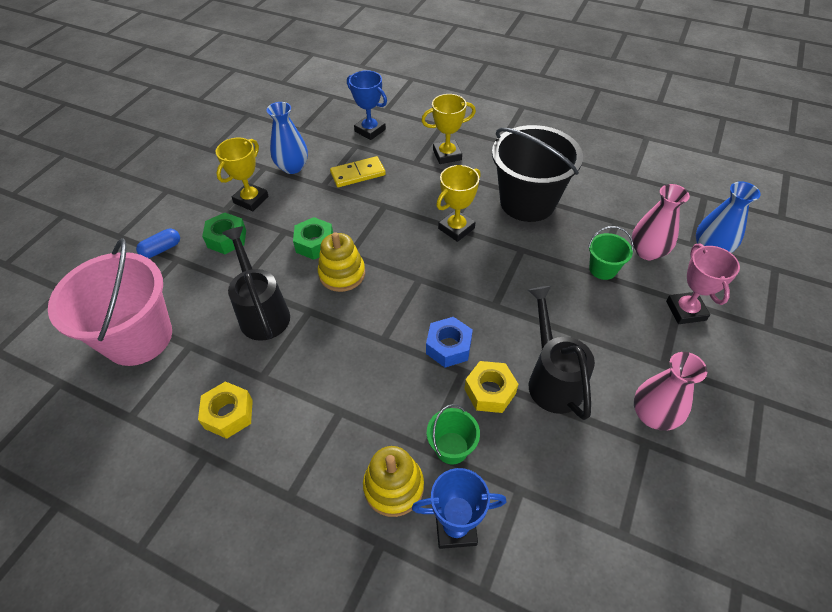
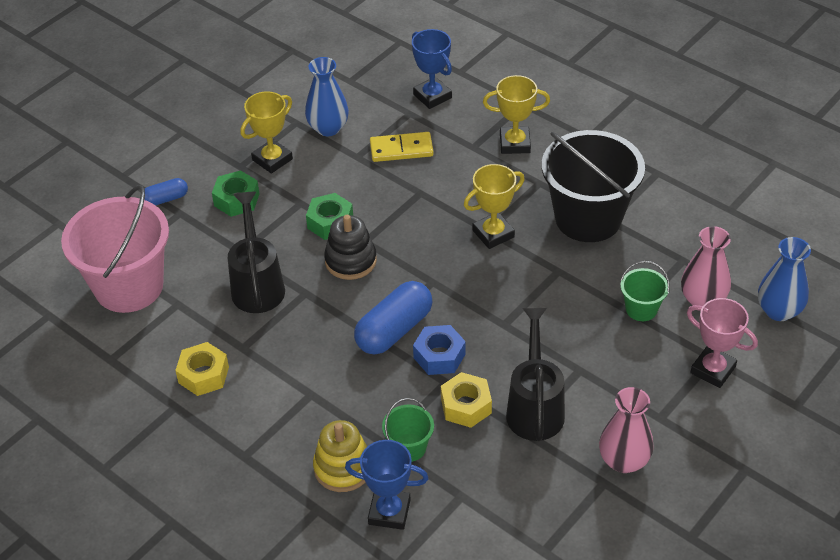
camera: 15 degrees right, 5 degrees down
(342, 274) = (350, 261): yellow stacking toy -> black stacking toy
(400, 330) = (394, 330): none -> blue capsule
(685, 310) = (713, 370): pink trophy -> pink trophy turned 60 degrees counterclockwise

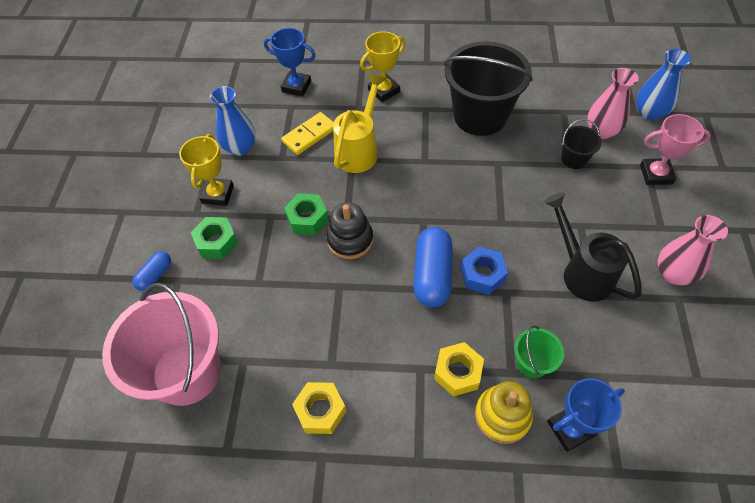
camera: 35 degrees left, 10 degrees up
(257, 284) = (295, 302): black watering can -> none
(435, 187) = (359, 150): none -> yellow watering can
(466, 406) = (537, 302): yellow nut -> yellow nut (458, 372)
(493, 234) = (430, 161): yellow trophy -> none
(641, 309) = (574, 159): green bucket -> black bucket

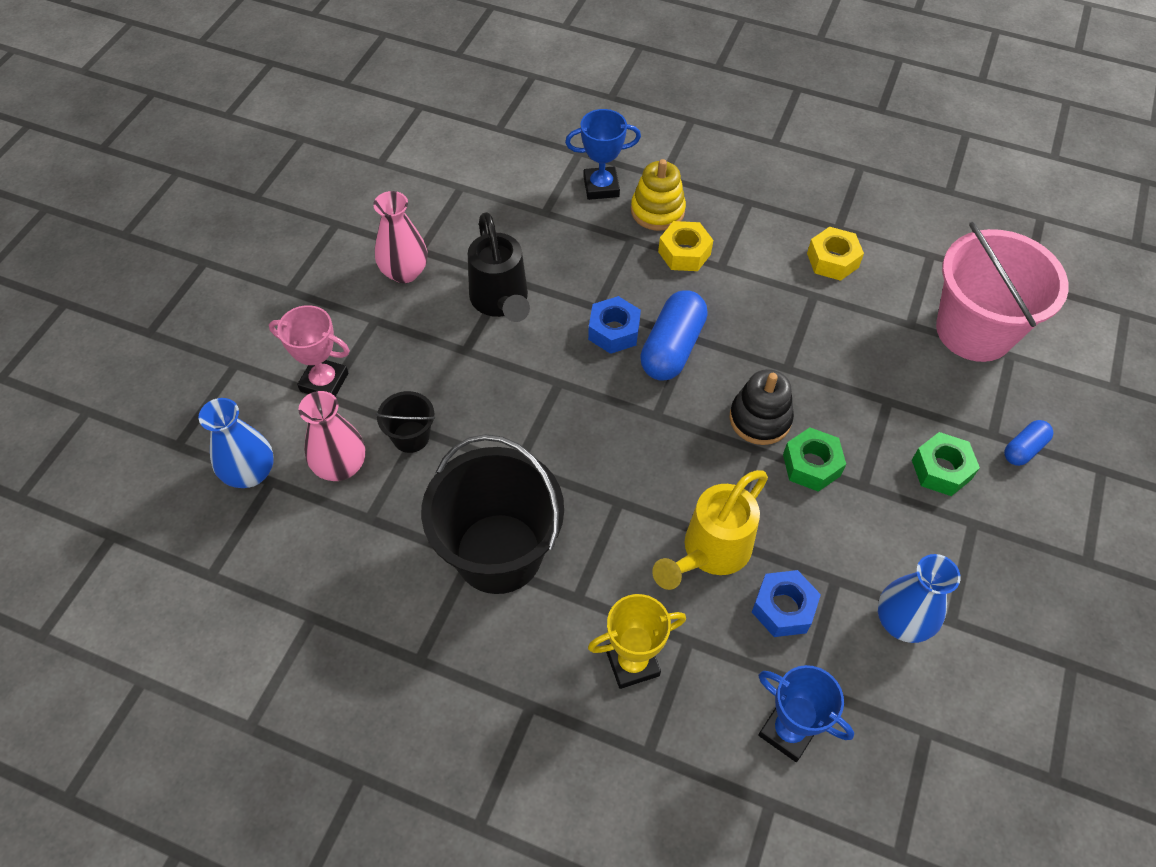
camera: 165 degrees left, 0 degrees up
(218, 194) = (940, 544): yellow trophy -> none
(309, 135) = (783, 608): yellow domino -> blue nut
(532, 363) = (606, 240): green bucket -> none

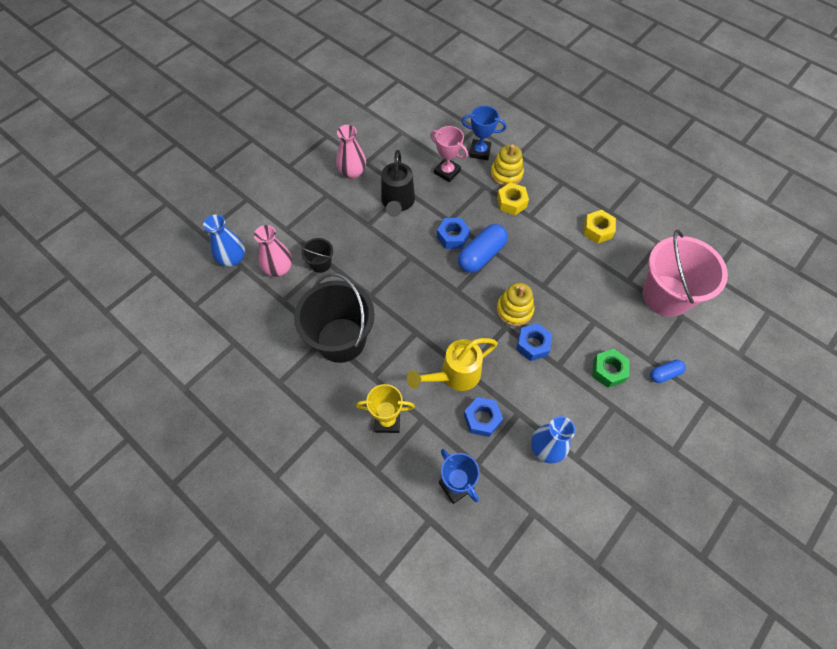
camera: 20 degrees right, 5 degrees up
(324, 382) = (287, 221): pink trophy -> pink trophy (447, 172)
(760, 419) = (514, 310): black stacking toy -> yellow stacking toy
(811, 465) = (533, 345): green nut -> blue nut

